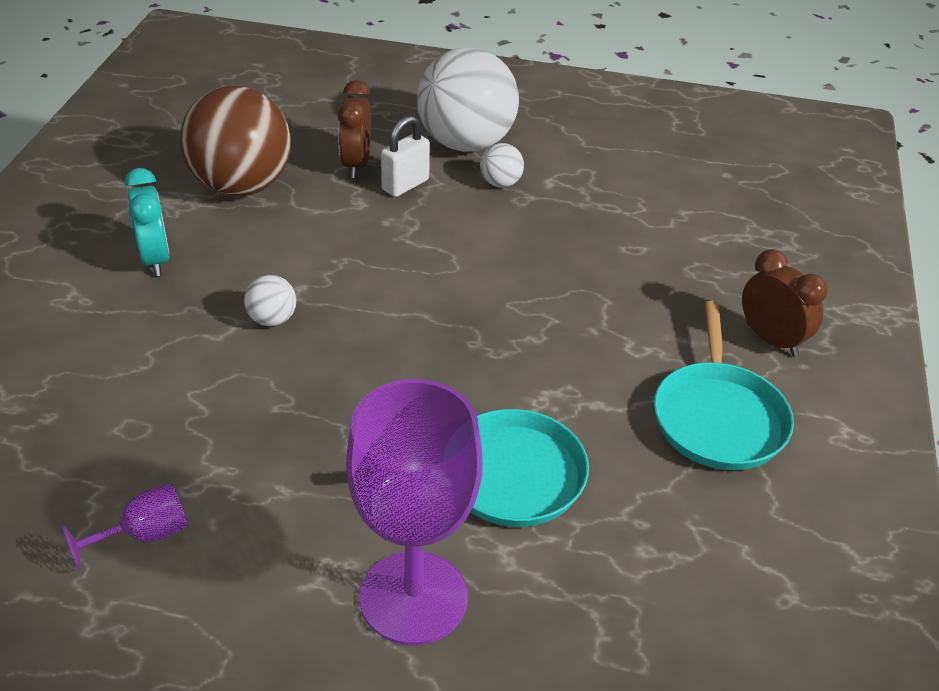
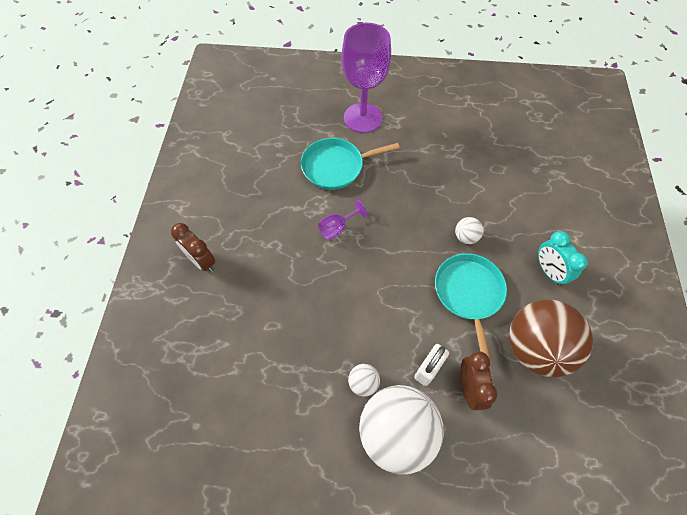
camera: 175 degrees right, 20 degrees up
(144, 535) = (467, 127): purple goblet -> purple goblet (337, 228)
(718, 417) = (239, 208): turquoise pan -> turquoise pan (469, 294)

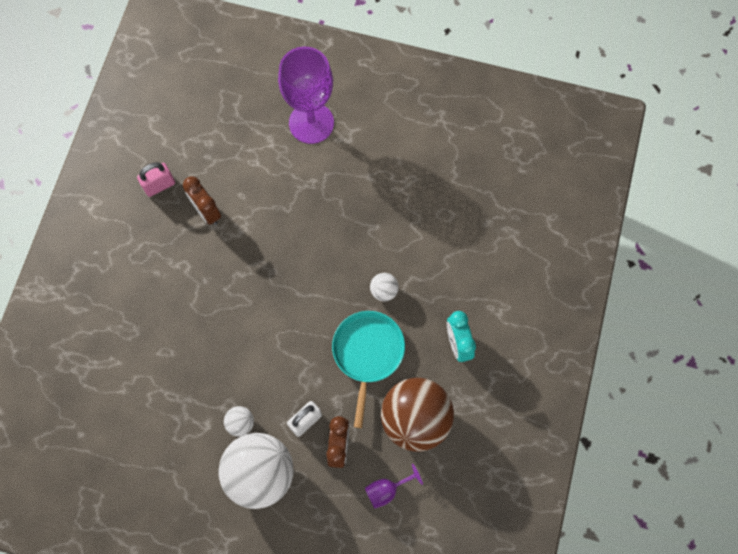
camera: 10 degrees right, 10 degrees up
(201, 261) = (106, 271): brown clock -> brown clock (206, 211)
(241, 182) = (159, 185): none -> pink padlock
(336, 166) = (266, 182): turquoise pan -> none
(337, 228) = (251, 257): purple goblet -> purple goblet (387, 490)

